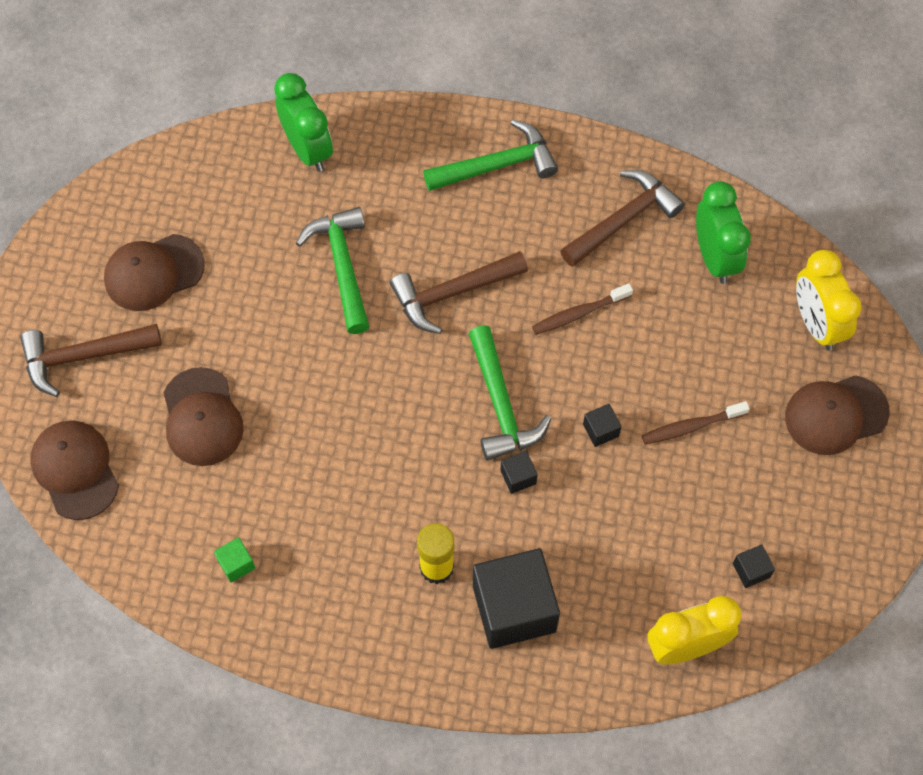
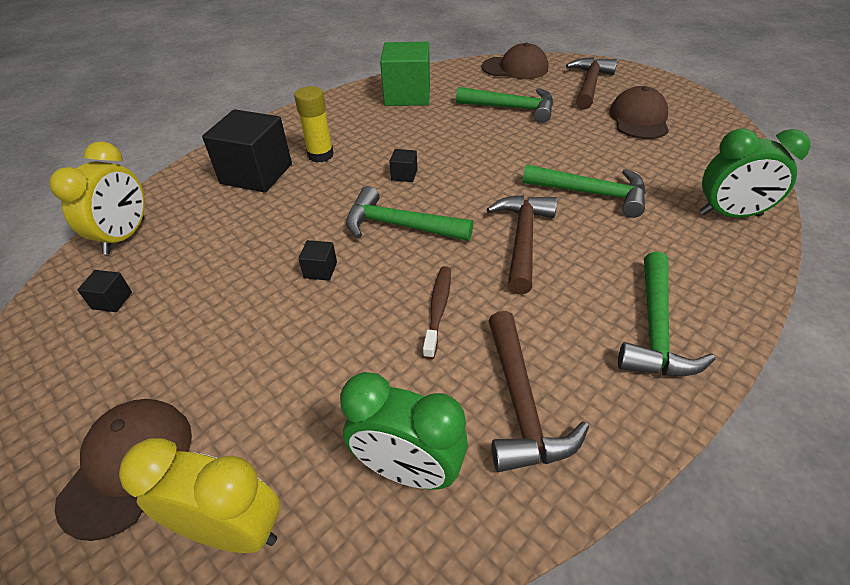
camera: 125 degrees right, 20 degrees down
(202, 417) = (512, 108): brown cap -> green hammer
(236, 564) = (407, 95): green cube -> green cube, size x2.40
(518, 477) = (336, 211): black cube -> black cube (404, 175)
(691, 426) = (258, 330): brown toothbrush -> none

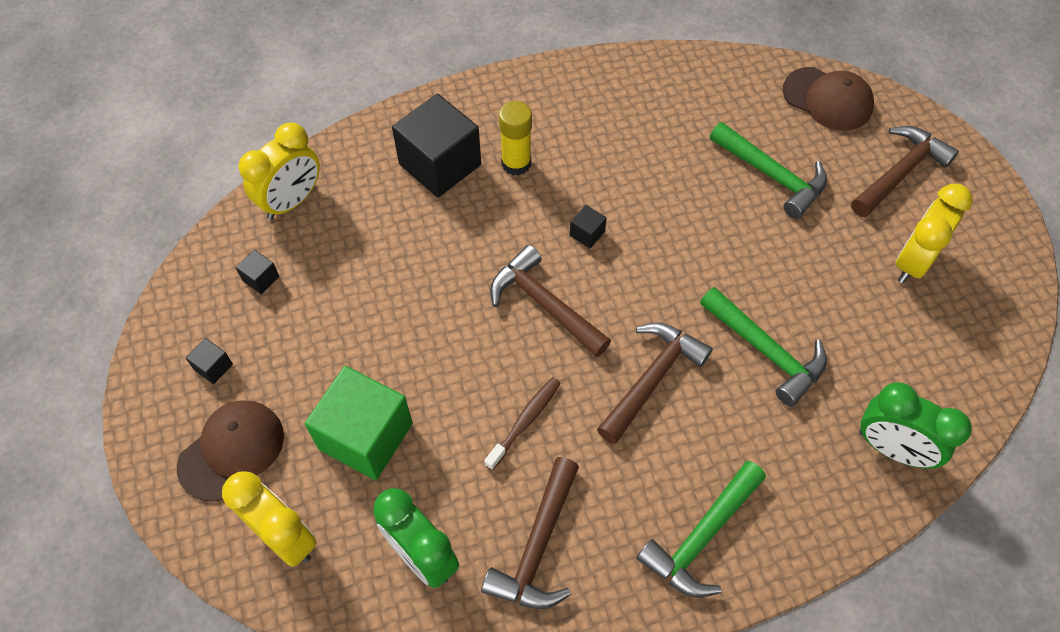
camera: 25 degrees right, 15 degrees up
(320, 270) = (445, 326): black cube -> black cube (213, 367)
(399, 225) = (544, 304): green hammer -> brown hammer
(407, 95) = (662, 98): green cube -> green cube (366, 436)
(639, 119) = (913, 261): brown cap -> yellow clock

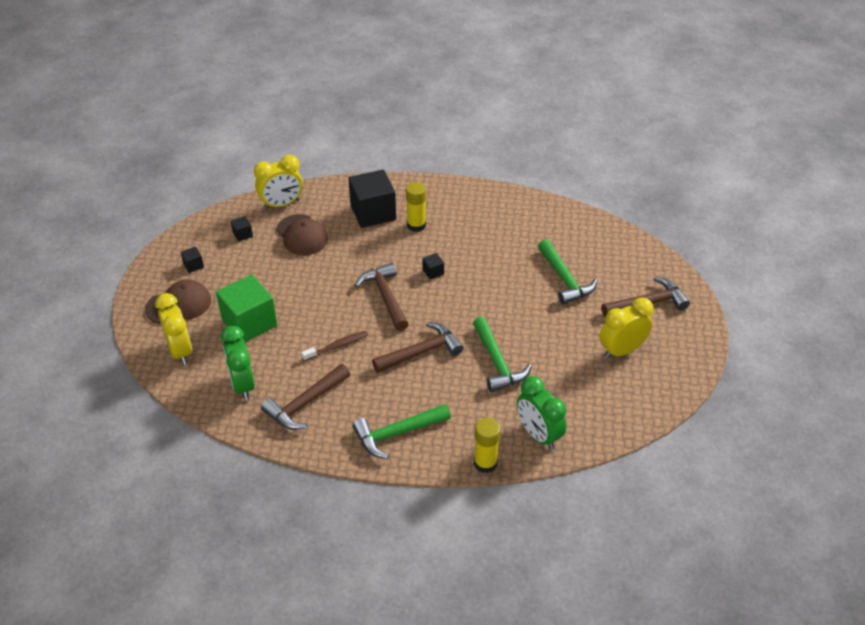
camera: 25 degrees right, 15 degrees down
(827, 99) = (629, 252): brown cap -> brown cap (302, 235)
(851, 530) = (485, 463): none -> yellow glue stick

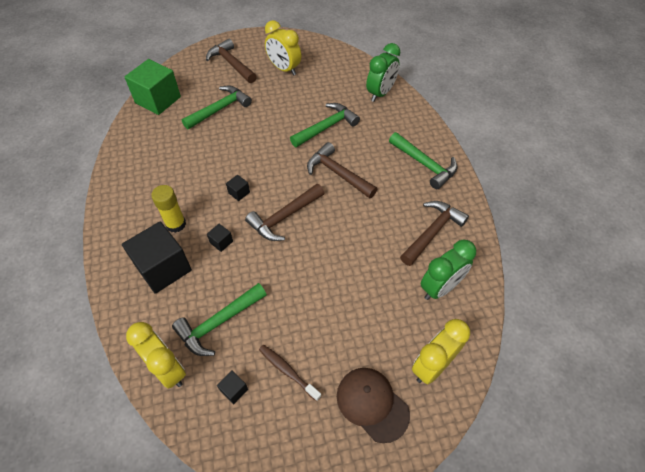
camera: 110 degrees left, 10 degrees up
(193, 265) = (305, 422): black cube -> black cube (221, 242)
(249, 323) = (365, 317): green cube -> green cube (158, 100)
(302, 235) = (218, 323): brown cap -> green hammer
(305, 404) = (432, 232): brown hammer -> brown hammer turned 75 degrees counterclockwise
(337, 346) = (359, 232): brown toothbrush -> brown toothbrush (287, 371)
(485, 463) = (419, 113): yellow glue stick -> none

